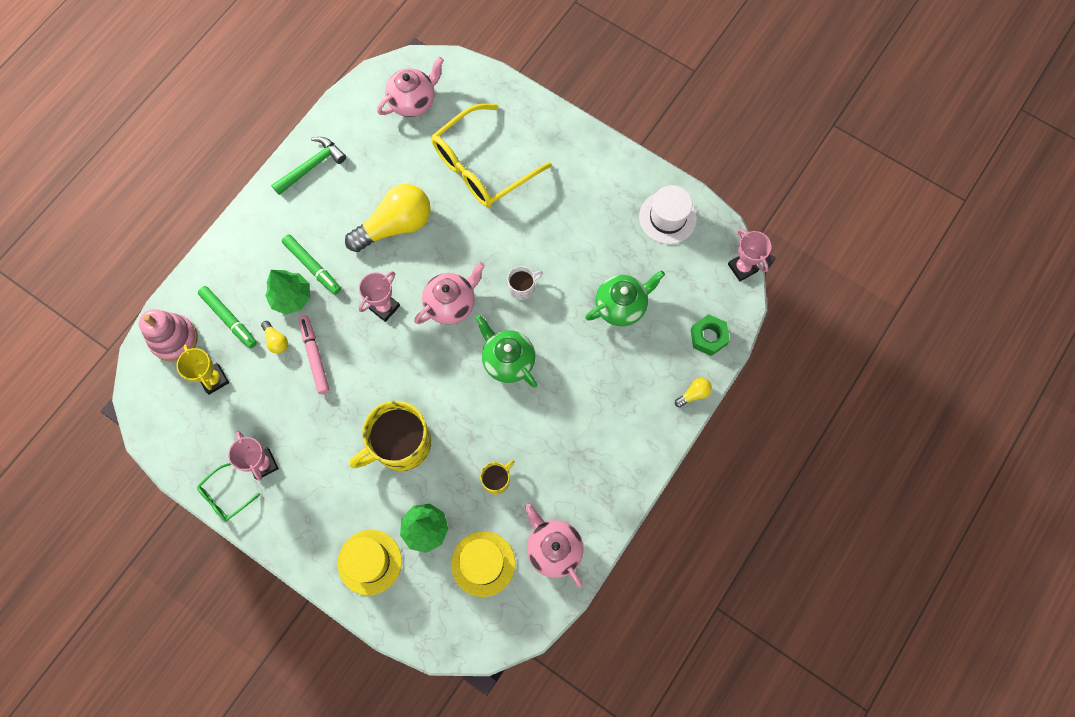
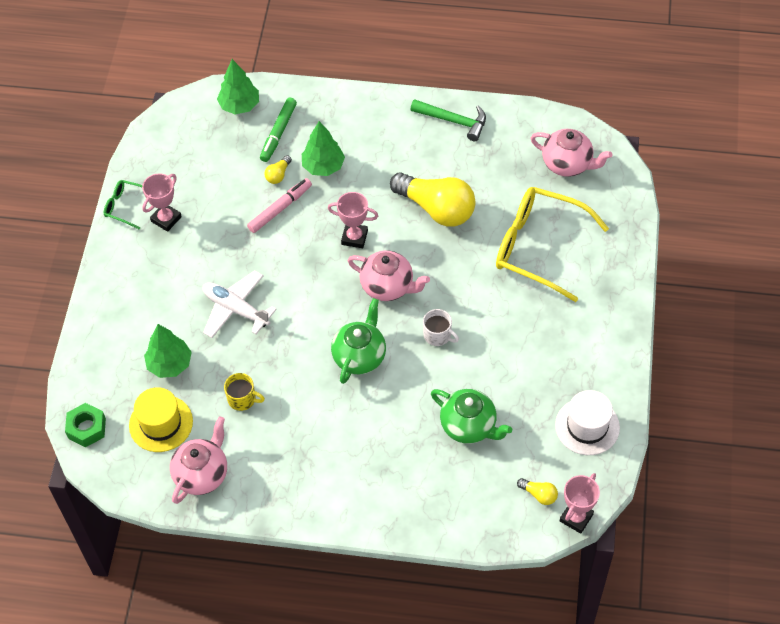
camera: 65 degrees right, 15 degrees down
(174, 339) = (239, 105): pink stacking toy -> green tree
(214, 379) = (220, 149): yellow trophy -> none
(312, 266) = (360, 167): green marker -> none
(369, 562) = (120, 336): yellow hat -> none
(400, 444) = (236, 309): yellow mug -> white plane
(693, 394) = (415, 529): yellow light bulb -> yellow light bulb (539, 494)
(708, 337) = (482, 517): green nut -> green nut (87, 428)

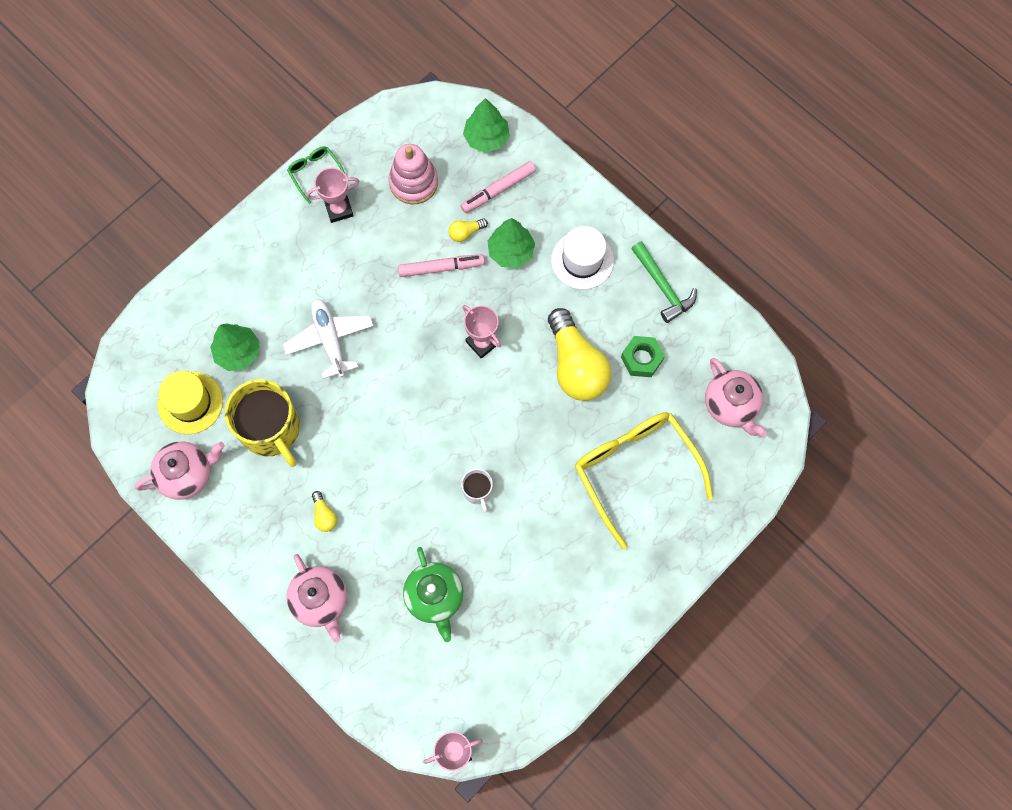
camera: 35 degrees right, 15 degrees up
(87, 428) = (130, 363): green nut -> green nut (641, 359)
(209, 166) = (413, 182): none -> pink stacking toy
(242, 399) = (271, 429): yellow mug -> yellow mug, size x2.12
(278, 133) = (498, 190): green marker -> pink marker
(360, 356) = (396, 461): green teapot -> none
(388, 286) = (473, 412): pink teapot -> pink teapot (321, 600)
(539, 494) = (441, 706): yellow light bulb -> yellow light bulb (324, 515)
(587, 426) = (534, 675): white hat -> white hat (582, 260)

